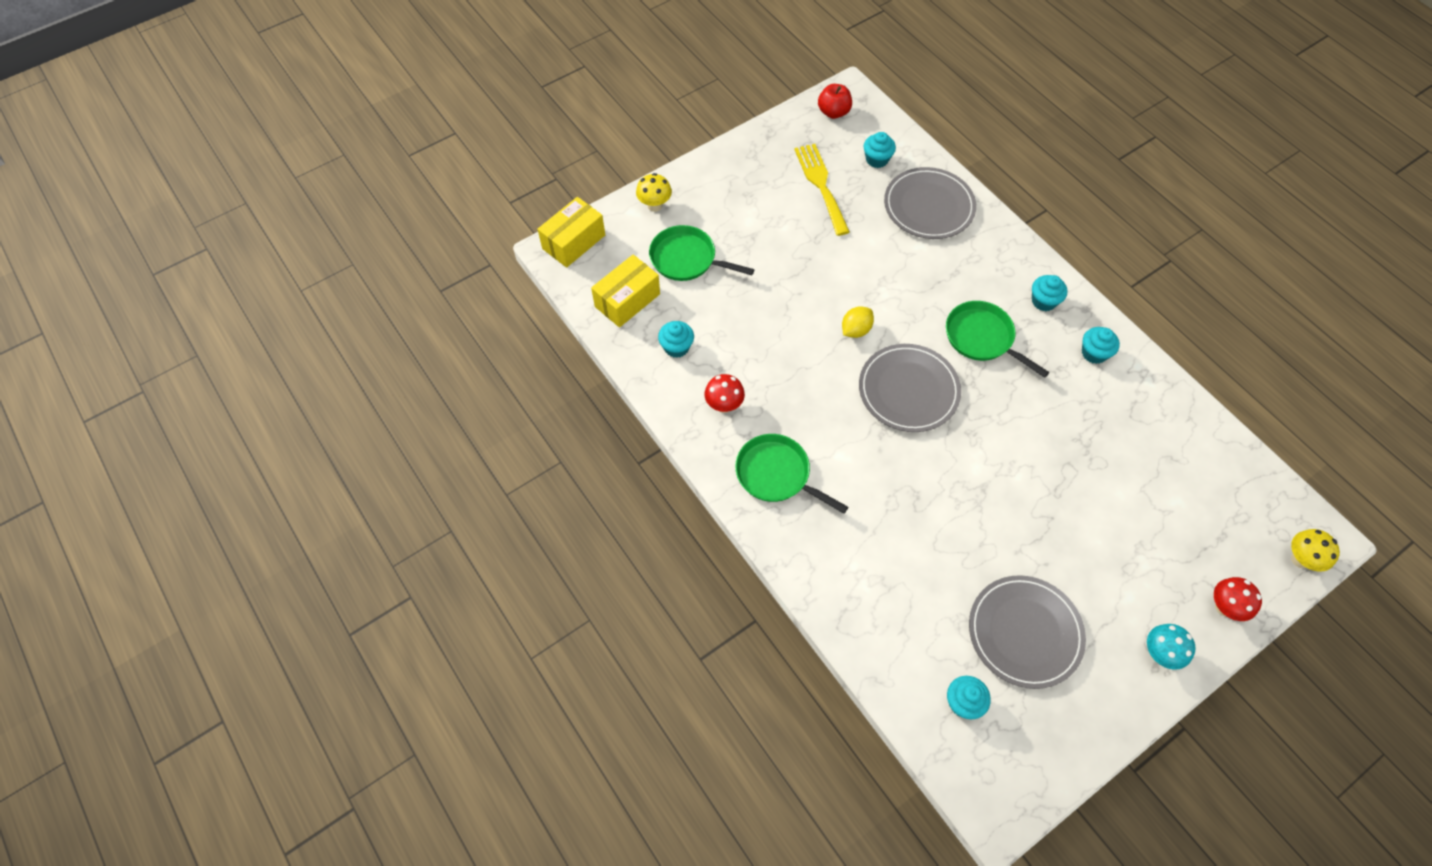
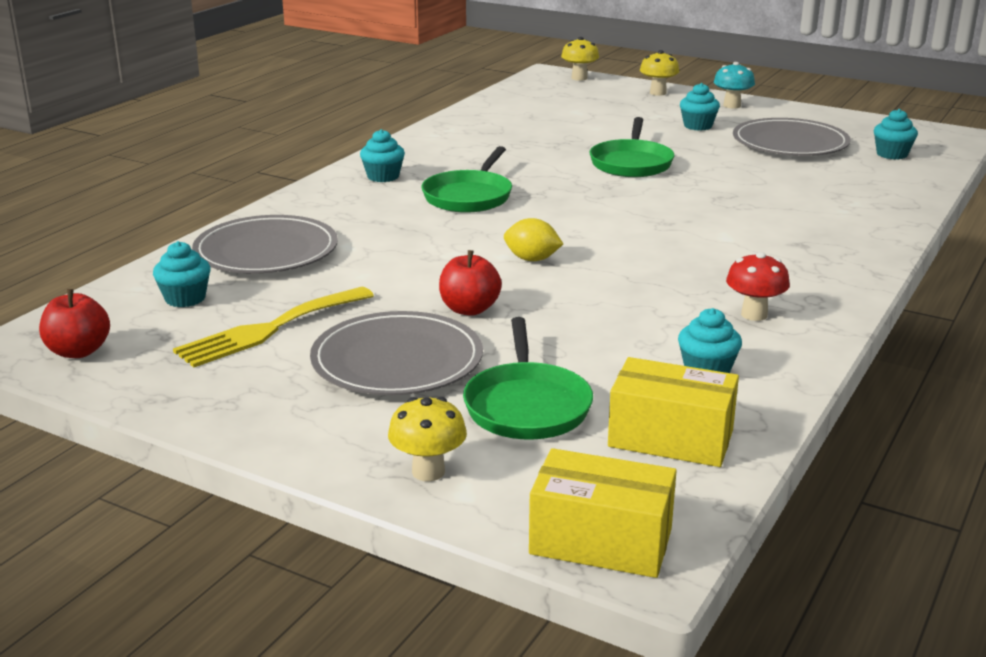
camera: 115 degrees left, 35 degrees down
(776, 474) = (801, 264): green pan -> green pan (631, 163)
(801, 274) = (469, 309): none -> red apple
(908, 390) = (588, 219): grey plate -> grey plate (397, 360)
(1094, 353) = (436, 151): turquoise cupcake -> turquoise cupcake (698, 126)
(1224, 607) = (658, 93): red mushroom -> yellow mushroom

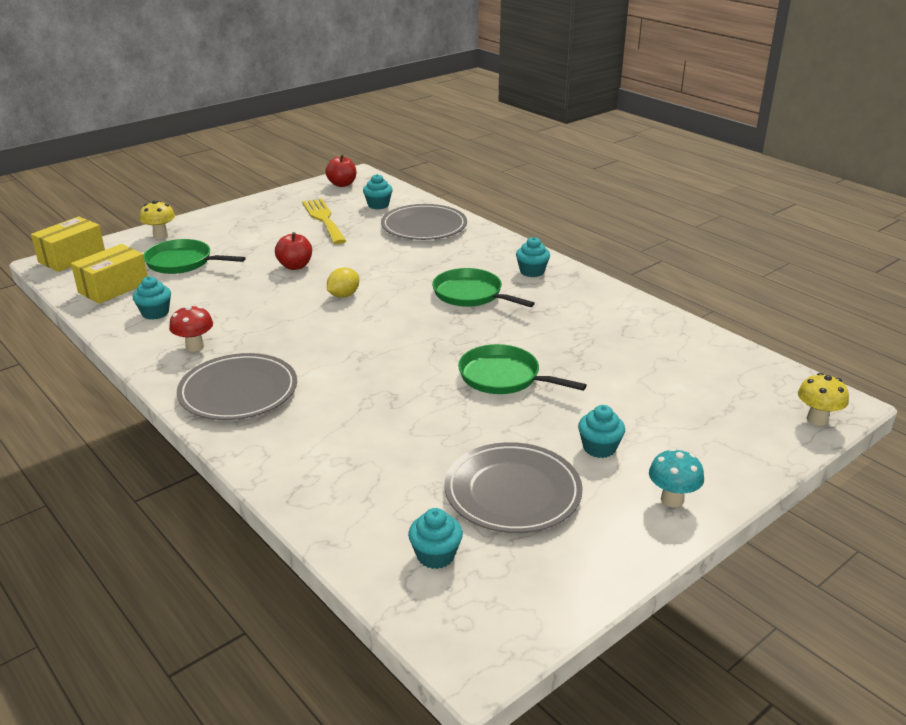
camera: 110 degrees right, 5 degrees up
(397, 360) = (259, 242): grey plate -> grey plate (238, 391)
(658, 93) = (741, 459): yellow mushroom -> none

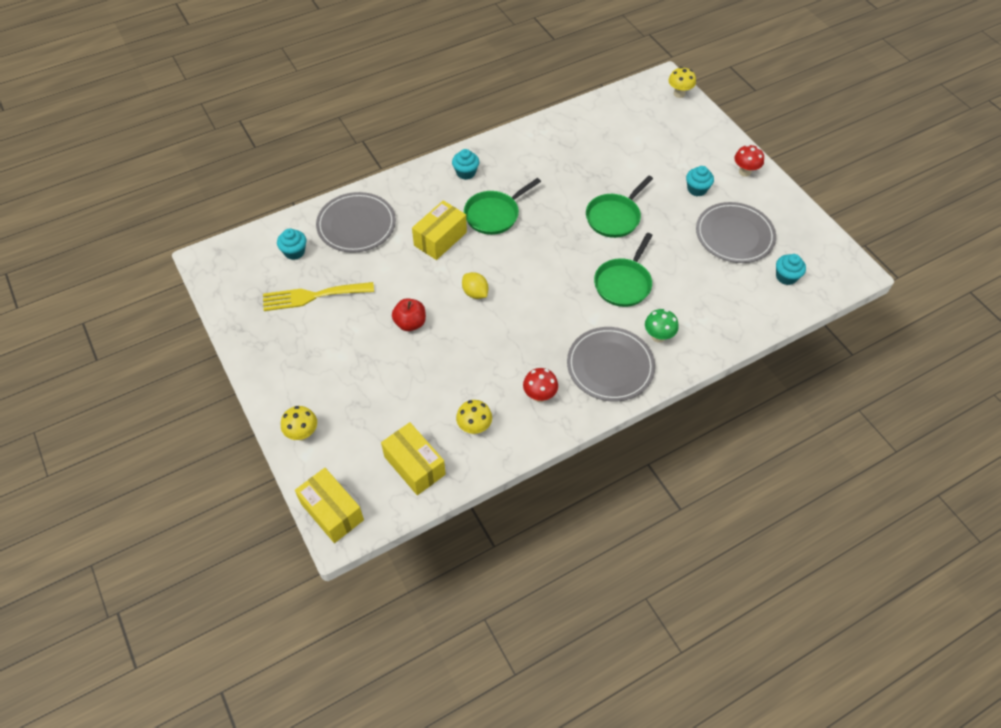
camera: 80 degrees left, 25 degrees up
(155, 313) = (474, 427): turquoise cupcake -> yellow mushroom
(182, 262) = (375, 411): green pan -> green pan (623, 283)
(290, 426) = (658, 336): none -> green mushroom
(342, 184) = (227, 275): red apple -> none
(419, 268) = (440, 239): none -> yellow box
(672, 499) = (745, 172): turquoise mushroom -> red mushroom

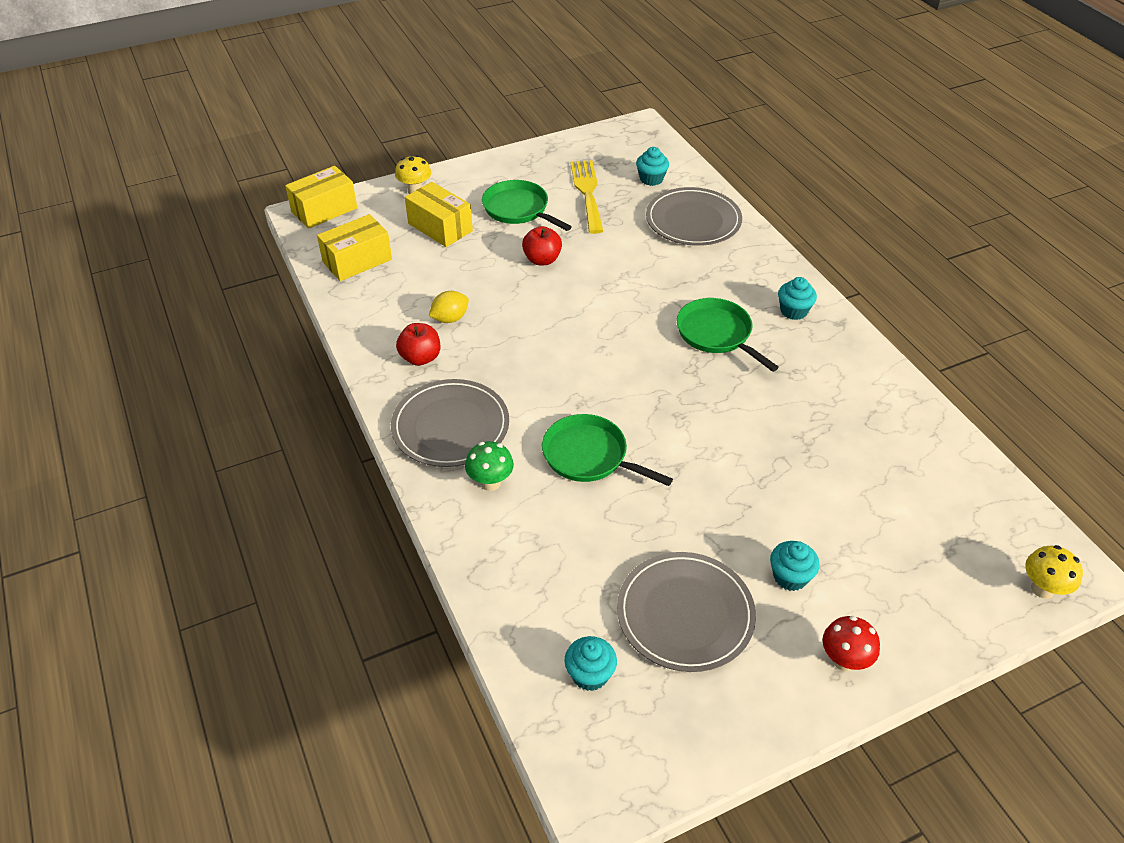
camera: 95 degrees right, 10 degrees down
(440, 239) = (672, 285): yellow box -> yellow box (440, 227)
(474, 427) = (391, 304): yellow mushroom -> none
(475, 293) = (582, 311): yellow lemon -> yellow lemon (450, 318)
(539, 395) = (420, 358): red mushroom -> red apple
(614, 217) = (719, 460): green pan -> green pan (518, 209)

